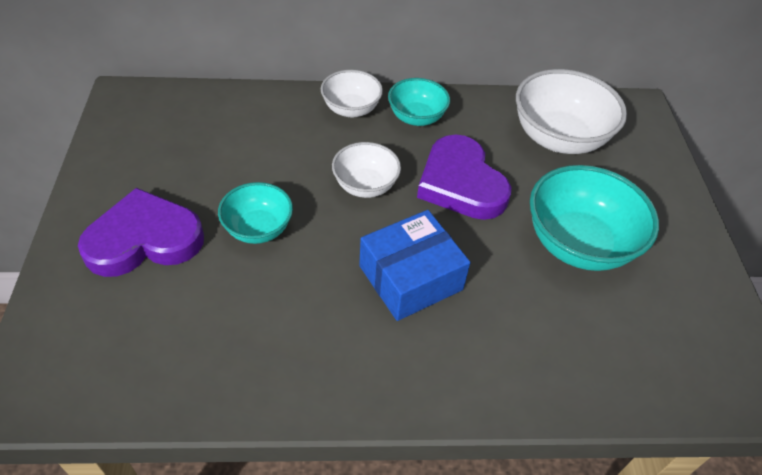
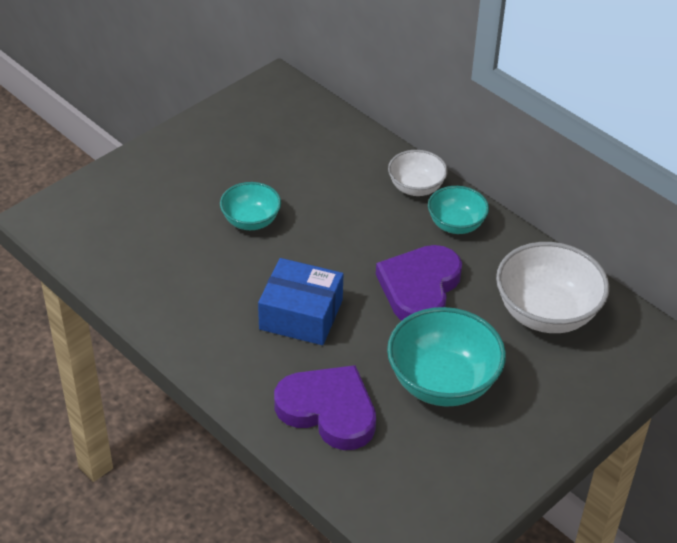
camera: 50 degrees right, 5 degrees down
(144, 239) = (182, 181): purple heart -> purple heart (328, 410)
(365, 186) = (352, 243): white bowl -> none

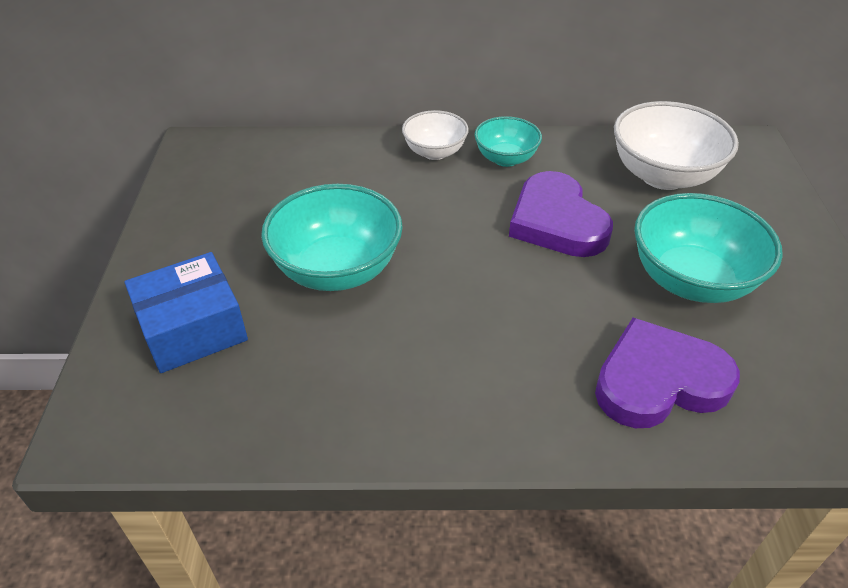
camera: 45 degrees left, 0 degrees up
(251, 221) = (337, 269): turquoise bowl -> turquoise bowl, size x1.71
(301, 315) = (504, 316): blue box -> blue box (193, 328)

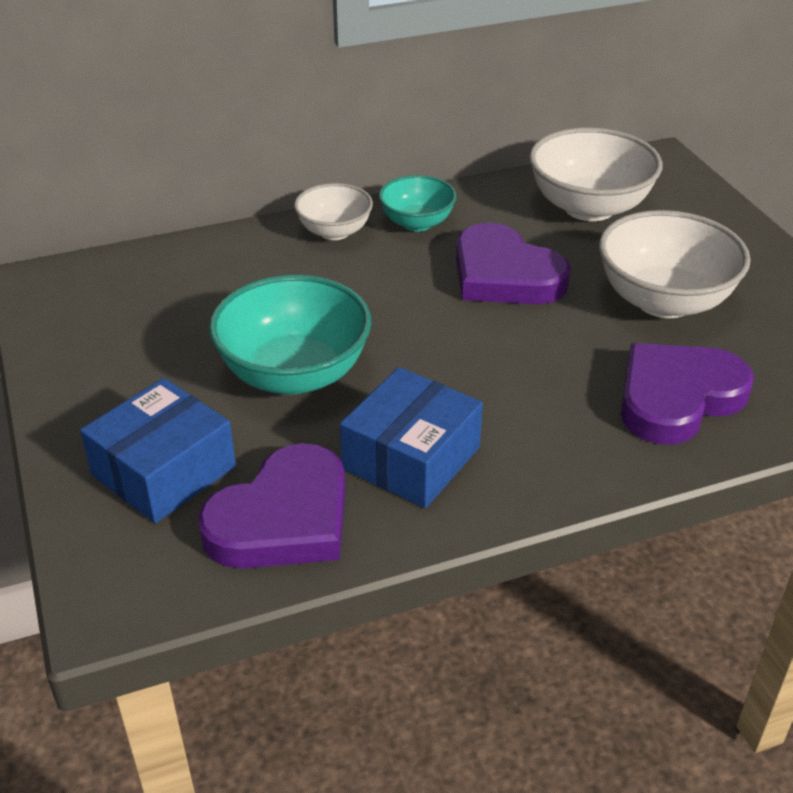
camera: 20 degrees left, 5 degrees down
(258, 399) = (283, 519): none -> purple heart
(390, 373) = (411, 458): none -> blue box
(691, 280) = (664, 301): turquoise bowl -> white bowl

